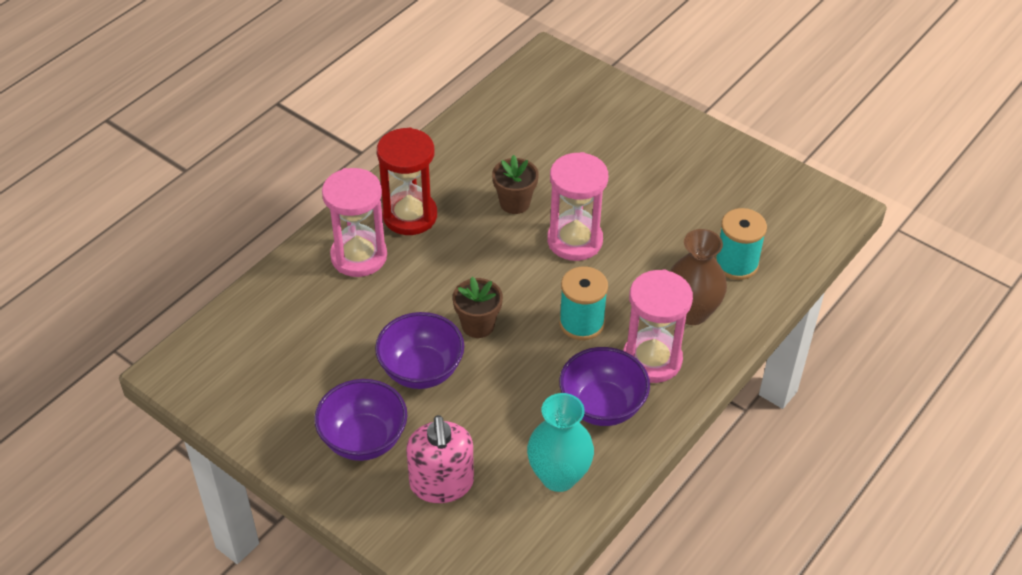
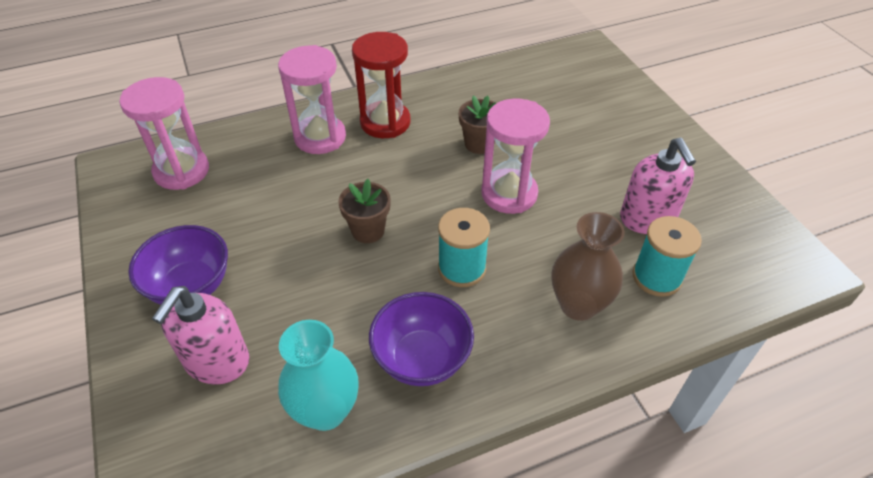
camera: 30 degrees right, 0 degrees up
(421, 370) = (289, 248): purple bowl -> none
(652, 359) = (505, 334): pink hourglass -> pink hourglass (181, 171)
(701, 216) = (647, 218): none -> pink soap dispenser

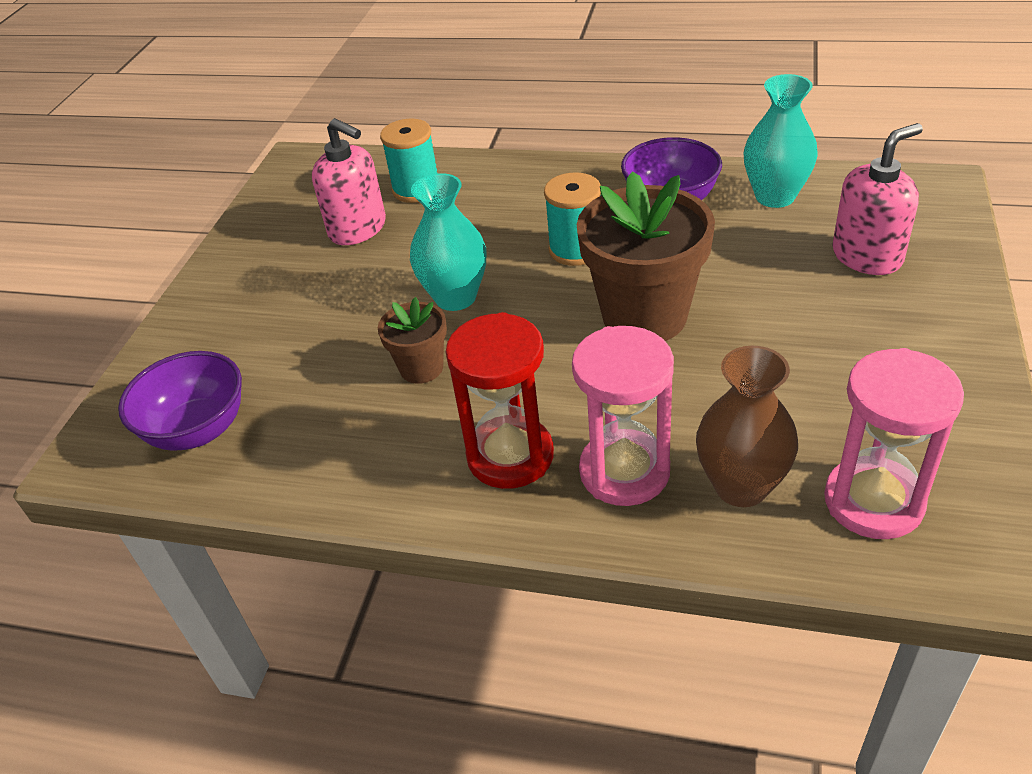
camera: 140 degrees left, 5 degrees down
(191, 286) = (884, 330): purple bowl -> purple bowl (198, 430)
(368, 230) = (644, 316): brown flower pot -> brown flower pot, size x1.96
(509, 194) = (455, 297): pink hourglass -> turquoise vase
(578, 305) = (503, 193): brown vase -> brown vase (741, 486)
(647, 218) = (358, 229): pink soap dispenser -> pink soap dispenser turned 105 degrees clockwise

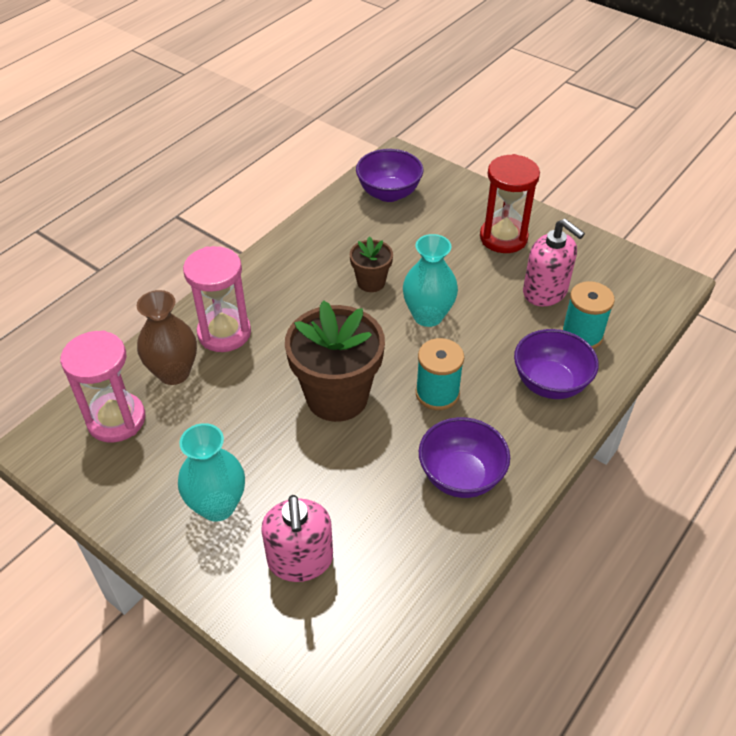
camera: 110 degrees right, 5 degrees up
(358, 229) = (545, 292): pink soap dispenser -> pink soap dispenser turned 105 degrees counterclockwise
(502, 189) = (550, 383): none -> purple bowl
(510, 456) = (273, 295): red hourglass -> red hourglass (503, 238)
(775, 196) = (420, 550): turquoise vase -> turquoise vase (217, 506)

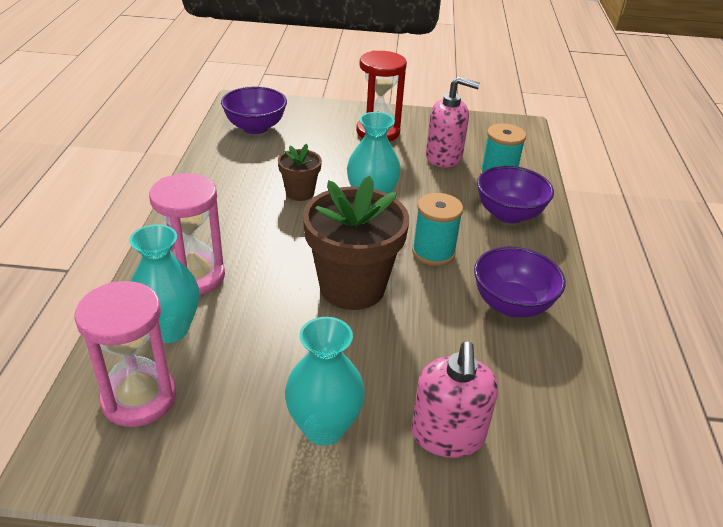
camera: 35 degrees left, 10 degrees down
(174, 373) = (170, 329): brown vase -> turquoise vase
(300, 560) = (447, 435): pink soap dispenser -> pink soap dispenser turned 45 degrees clockwise

